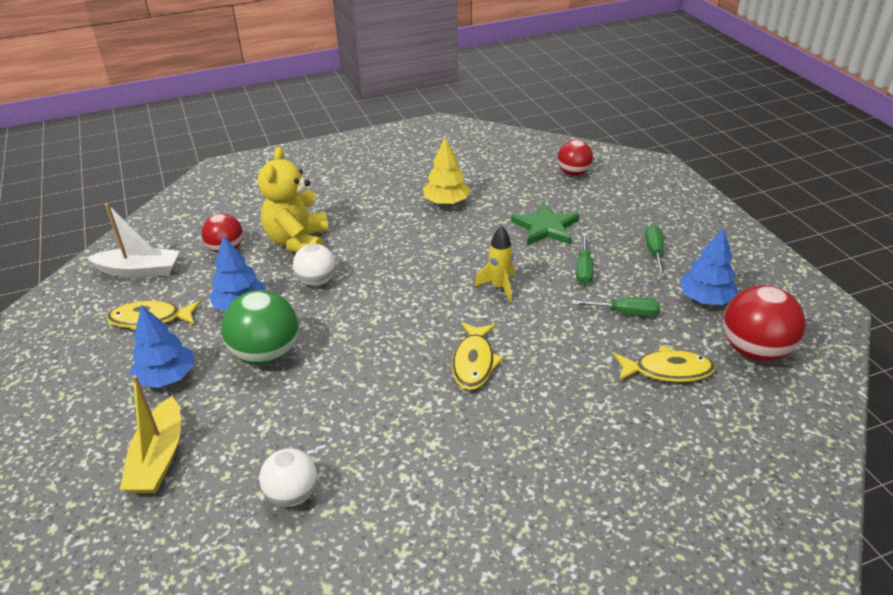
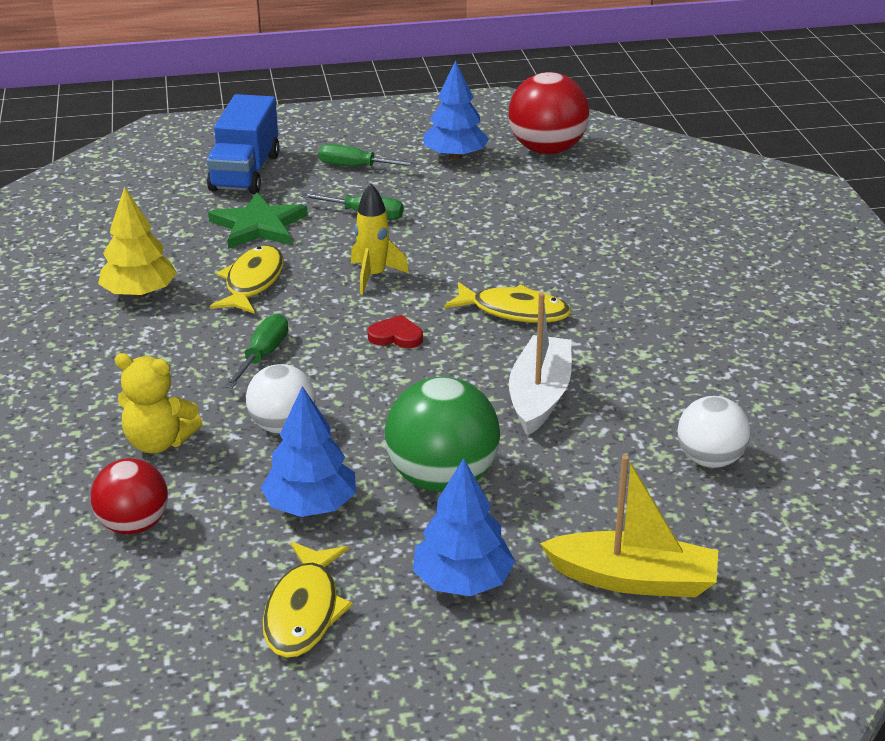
camera: 80 degrees left, 5 degrees down
(139, 271) = (140, 637): white boat -> white boat (539, 396)
(298, 241) = (159, 442): yellow teddy bear -> yellow teddy bear, size x0.65
(425, 309) = (396, 336): none -> red heart
(573, 173) = (137, 186): red ball -> none
(616, 208) = (245, 172): none -> blue truck
(625, 313) = (460, 204): green screwdriver -> green screwdriver (263, 355)
(668, 371) = (563, 199): yellow fish -> yellow fish (252, 282)

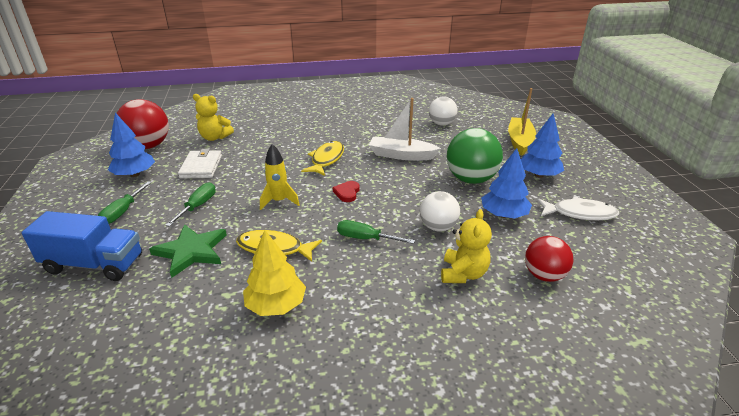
camera: 90 degrees left, 0 degrees up
(304, 611) = (579, 213): yellow fish -> white fish
(481, 201) = (201, 167): none -> white wallet
(587, 198) = (215, 137): none -> yellow teddy bear

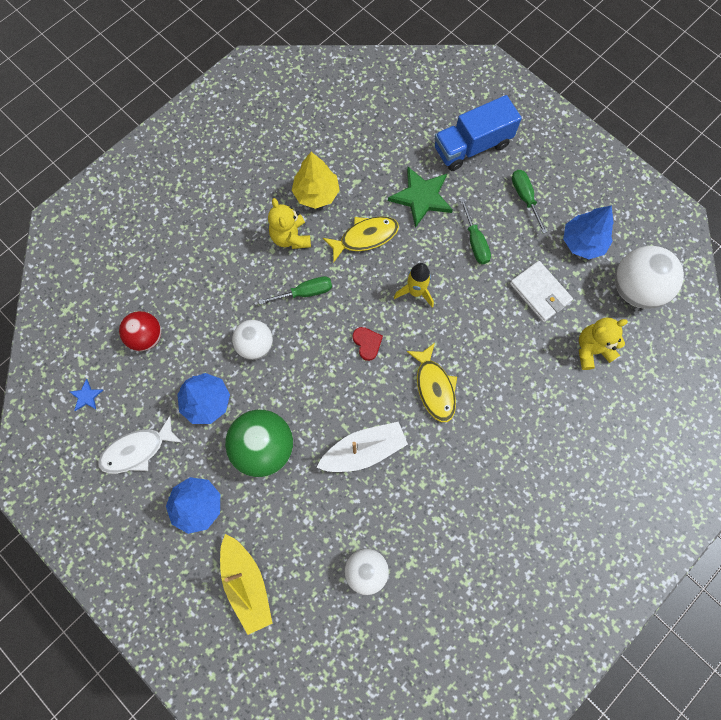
camera: 145 degrees right, 40 degrees up
(148, 146) = (635, 289): red ball -> white ball
(463, 274) = (207, 300): yellow teddy bear -> yellow teddy bear (291, 237)
(624, 261) = (86, 396): none -> blue star

